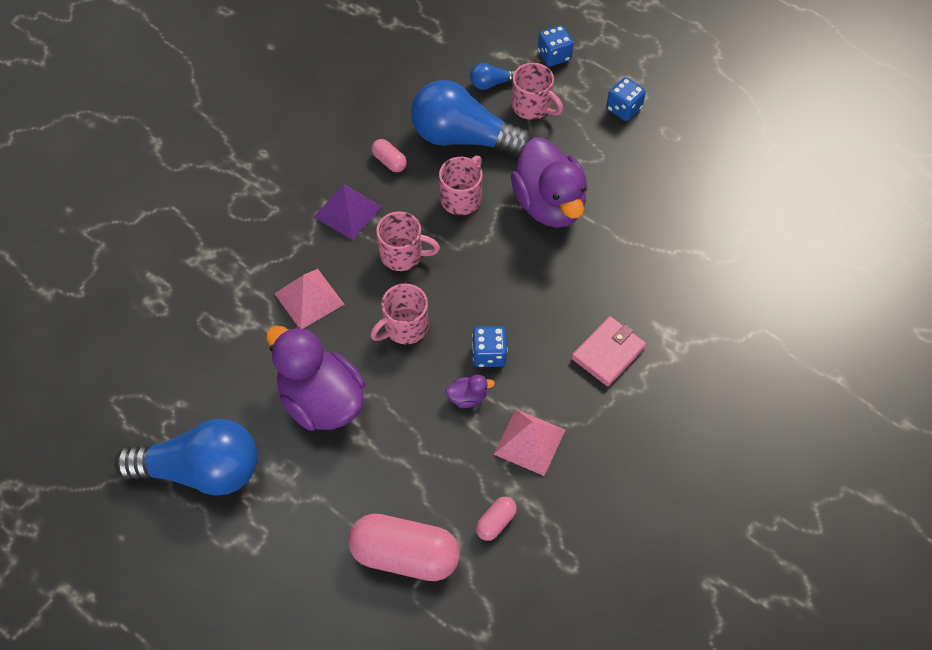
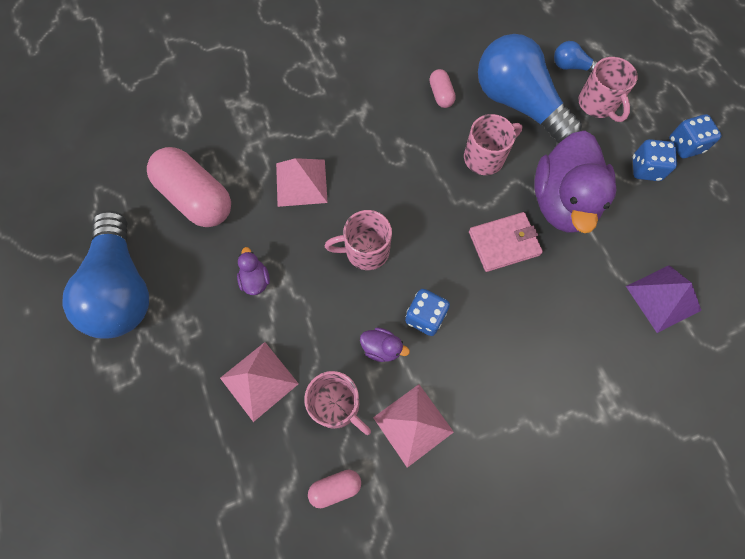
camera: 30 degrees right, 10 degrees up
(201, 470) = (122, 288): blue light bulb -> blue light bulb turned 45 degrees clockwise
(321, 401) = (255, 280): purple duck -> purple duck, size x0.40
(347, 211) = (379, 122): purple pyramid -> purple pyramid (663, 298)
(378, 478) = (259, 380): none -> pink pyramid
(403, 255) = (403, 183): pink mug -> pink mug (337, 405)
(405, 555) = (236, 470): pink capsule -> pink capsule (196, 198)
(554, 56) = (644, 67): blue dice -> blue dice (645, 169)
(608, 353) = (538, 377): pink wallet -> pink wallet (504, 243)

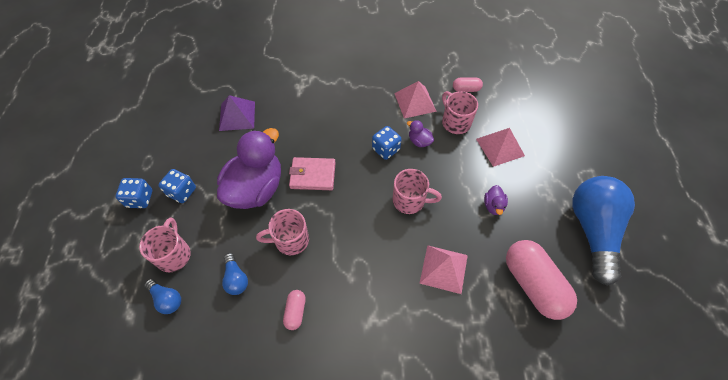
camera: 160 degrees left, 10 degrees down
(518, 103) = (236, 278): blue light bulb -> blue light bulb, size x0.43

